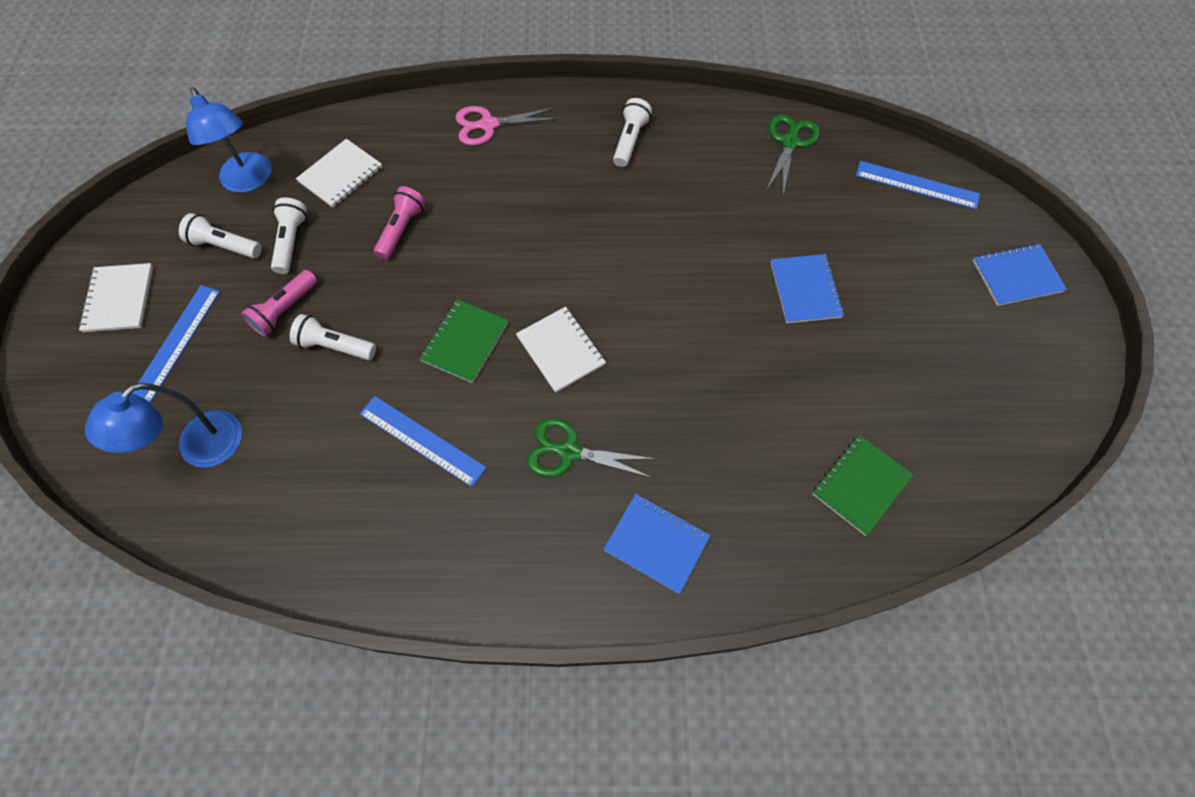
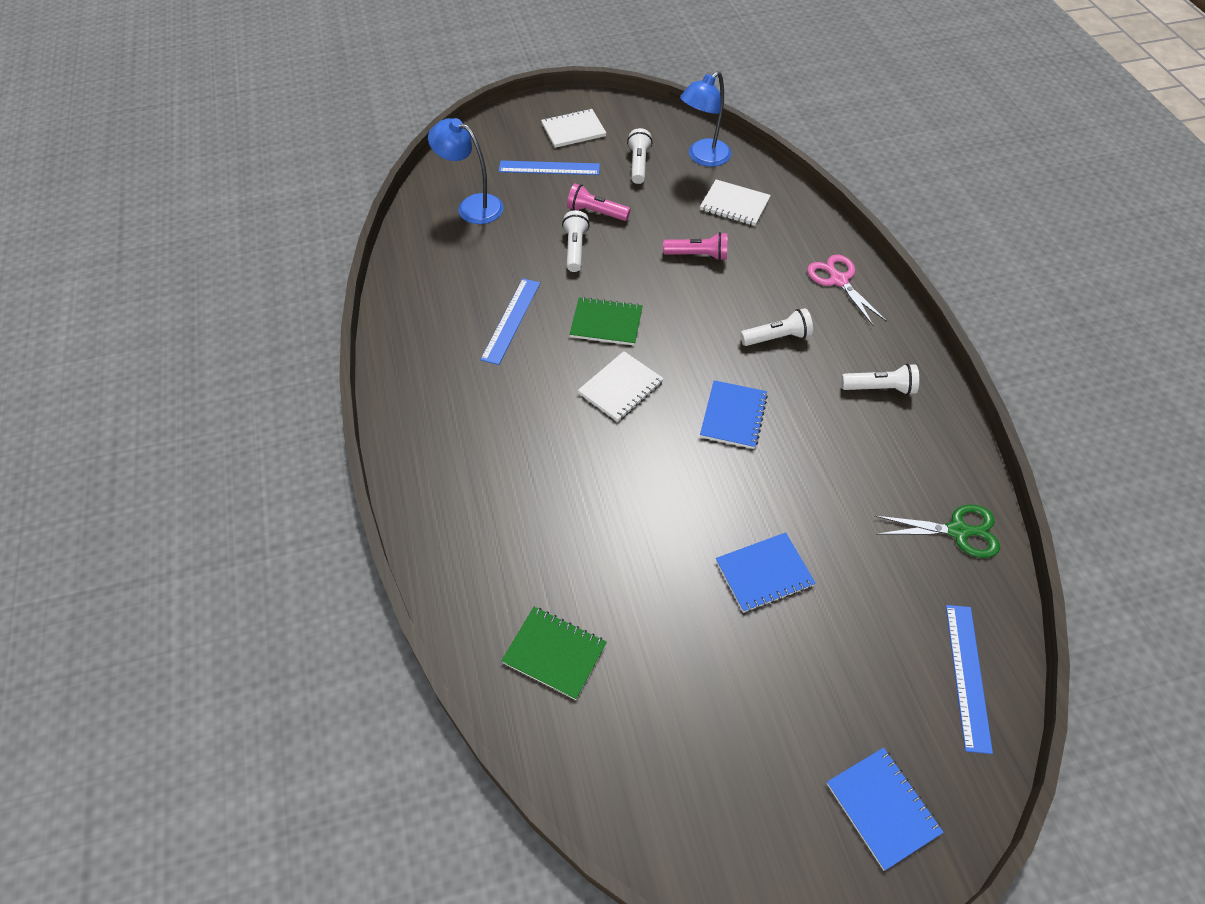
camera: 75 degrees right, 10 degrees down
(291, 241) = (658, 197): white flashlight -> white flashlight (777, 337)
(568, 451) = (527, 415): green scissors -> none
(656, 543) = (460, 493): blue notebook -> blue notebook (733, 416)

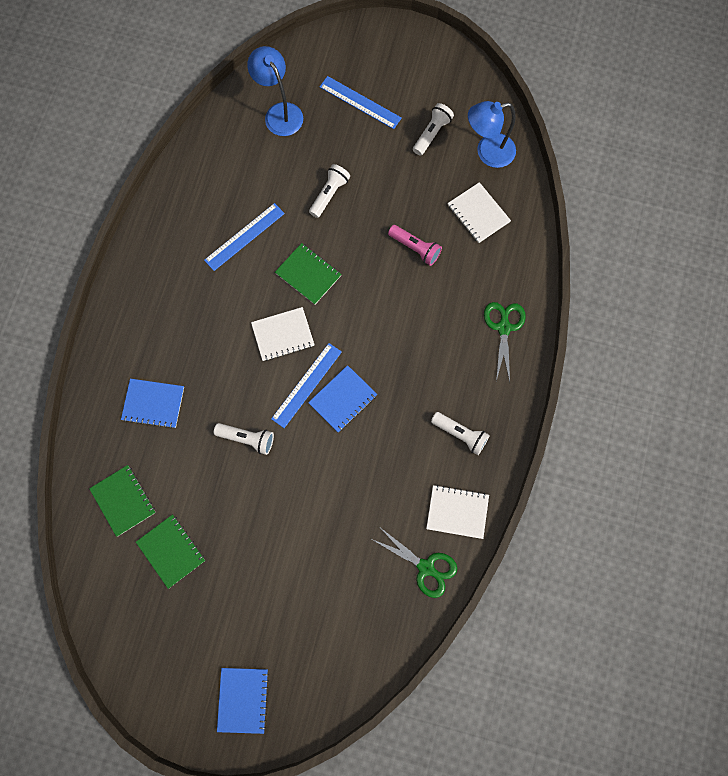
camera: 30 degrees right, 20 degrees up
(573, 130) = (404, 70): white notebook -> white notebook (457, 512)
(596, 212) = (367, 167): pink flashlight -> none
(657, 678) = (171, 551): none -> green notebook
(764, 573) = (280, 523): blue notebook -> blue notebook (153, 404)
(777, 337) = (420, 353): white flashlight -> white flashlight (247, 439)
(838, 280) = (504, 327): pink scissors -> green scissors
(967, 676) = (353, 659): blue ruler -> blue ruler (306, 385)

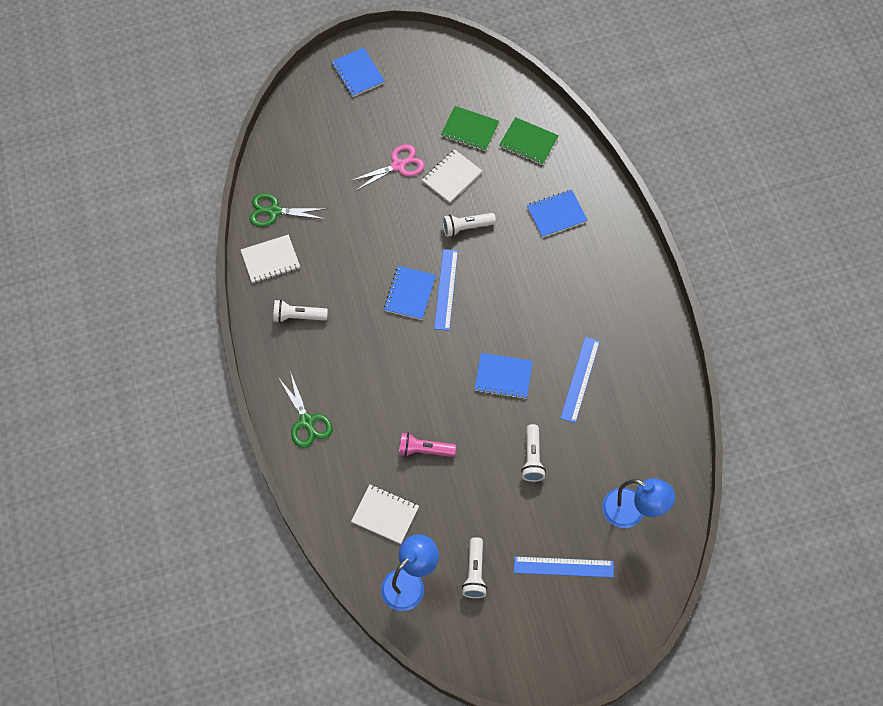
camera: 150 degrees right, 10 degrees down
(270, 550) = (398, 165): none -> pink scissors
(283, 335) = (491, 317): white notebook -> white notebook (451, 177)
(308, 274) = (503, 377): green notebook -> blue notebook

